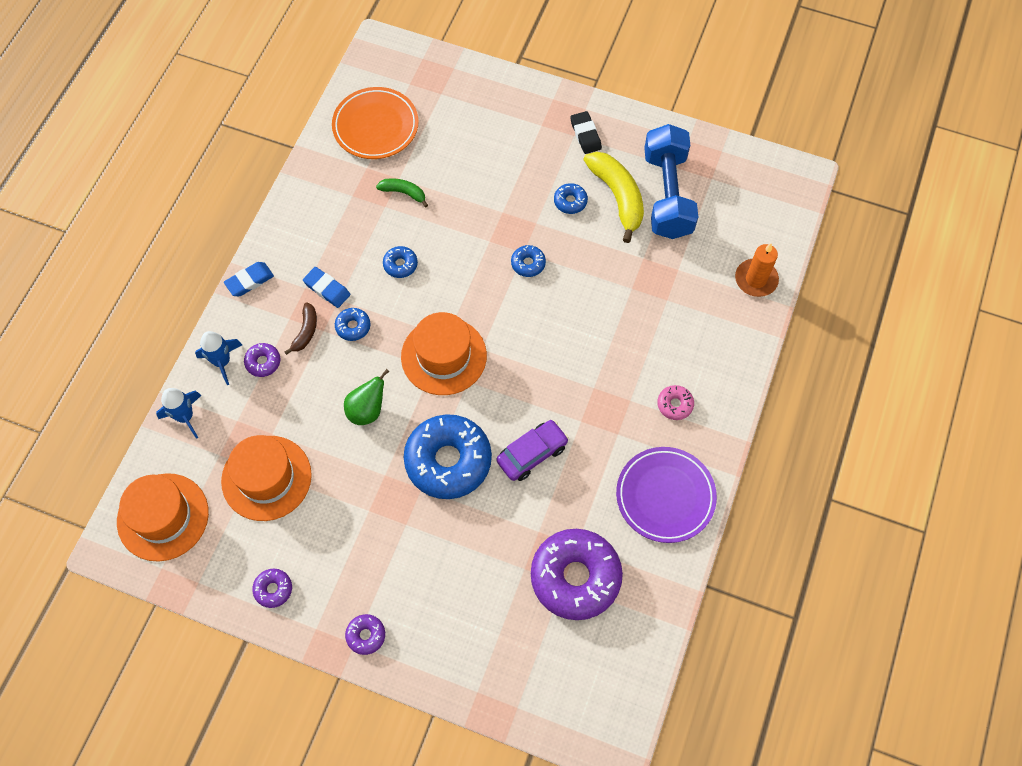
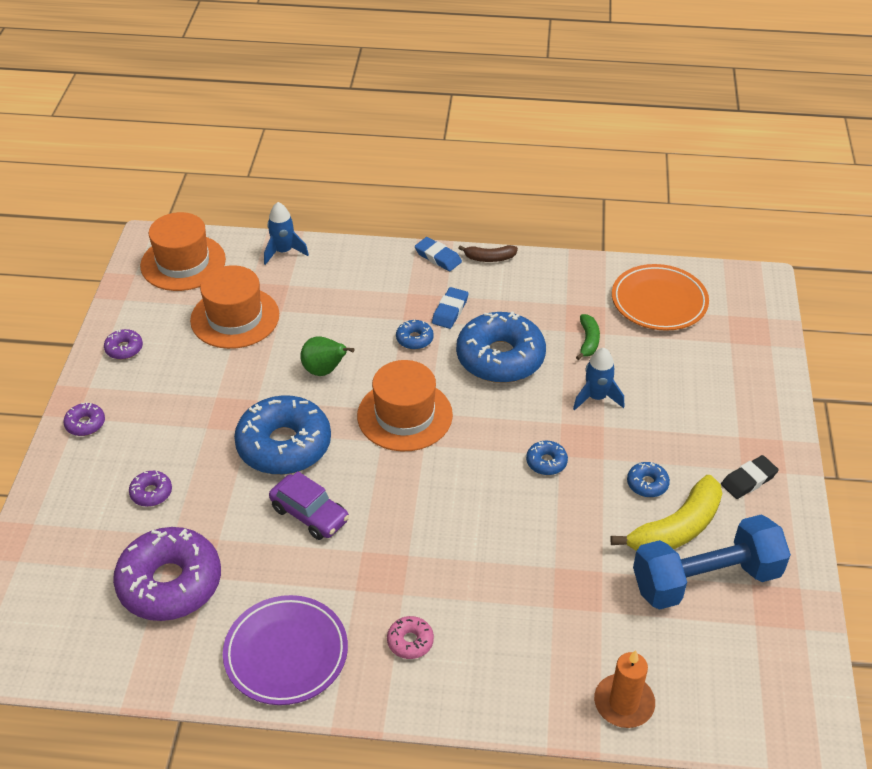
camera: 75 degrees right, 20 degrees down
(222, 362) = (346, 260): blue rocket -> blue rocket (596, 397)
(263, 362) = (354, 287): purple donut -> purple donut (151, 493)
(306, 331) = (397, 307): brown banana -> brown banana (489, 258)
(400, 265) = (500, 358): blue donut -> blue donut, size x2.33

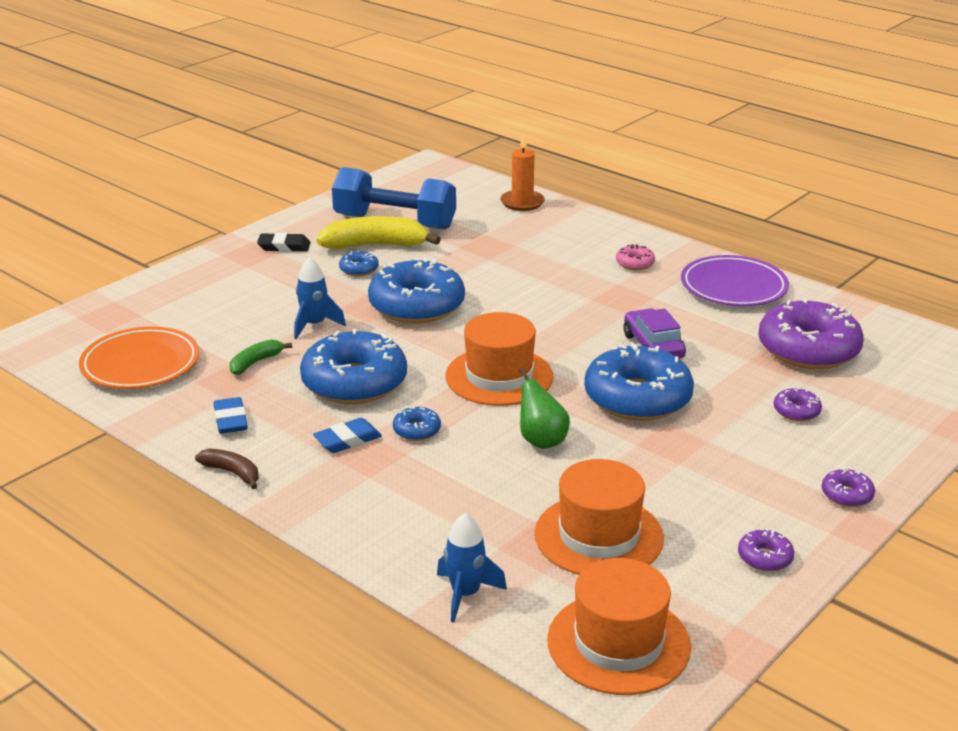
camera: 145 degrees left, 15 degrees down
(438, 257) = (286, 500): blue eraser -> blue eraser (231, 420)
(546, 462) = (416, 306): blue donut -> blue donut, size x2.33

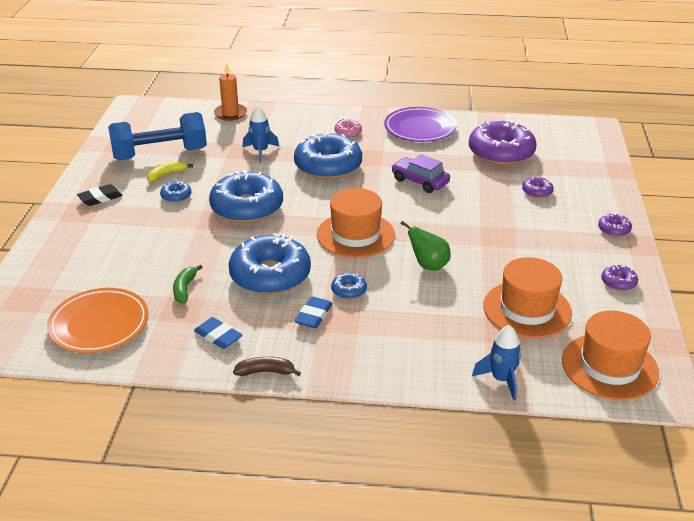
camera: 35 degrees left, 5 degrees up
(314, 325) = (193, 246): blue rocket -> blue rocket (260, 151)
(375, 245) = (167, 175): yellow banana -> yellow banana, size x0.52
(637, 398) = (449, 217): blue donut -> blue donut (328, 166)

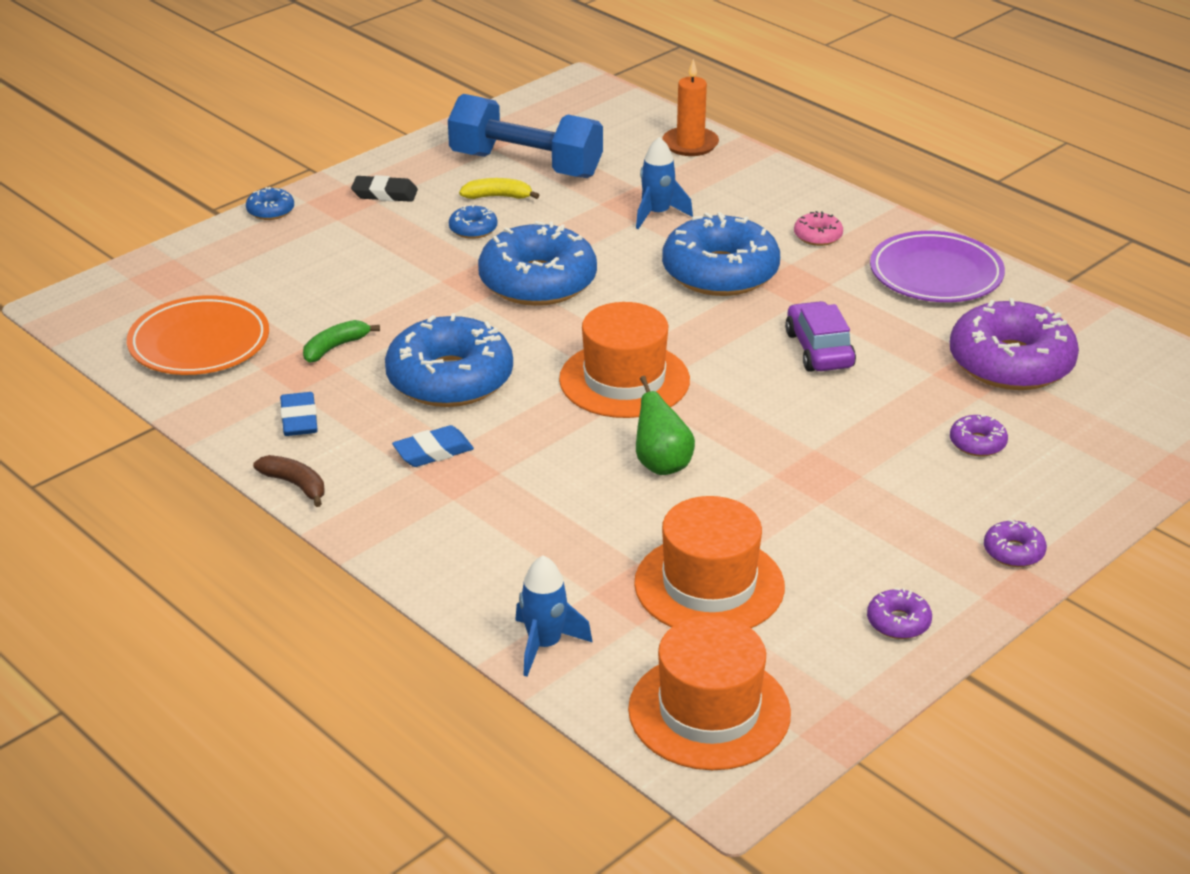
camera: 40 degrees right, 0 degrees up
(349, 290) = (516, 444): blue donut -> blue donut (270, 211)

